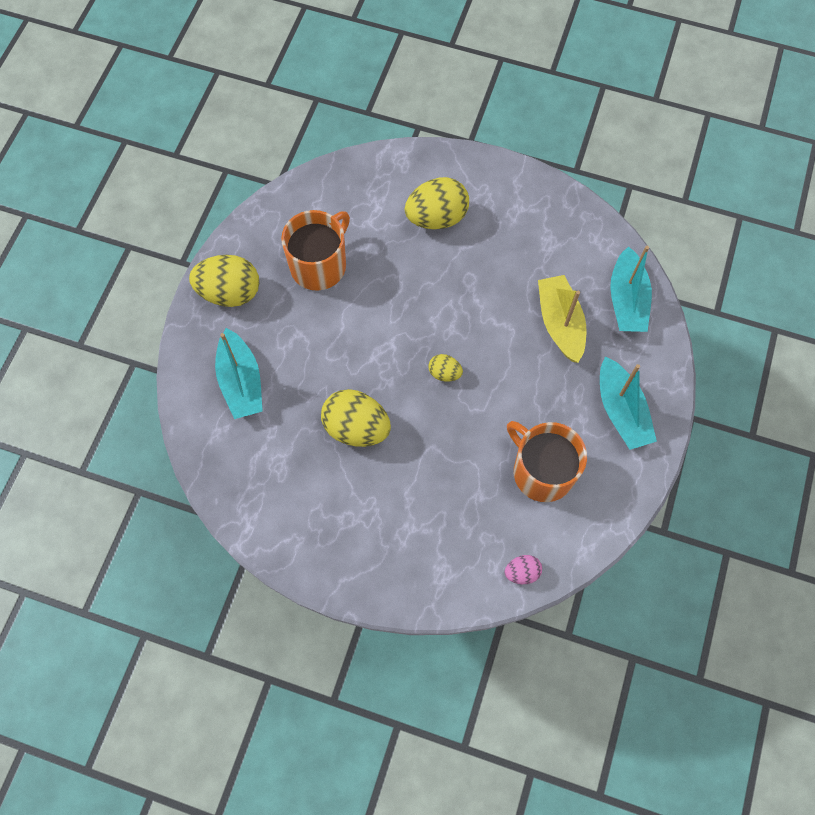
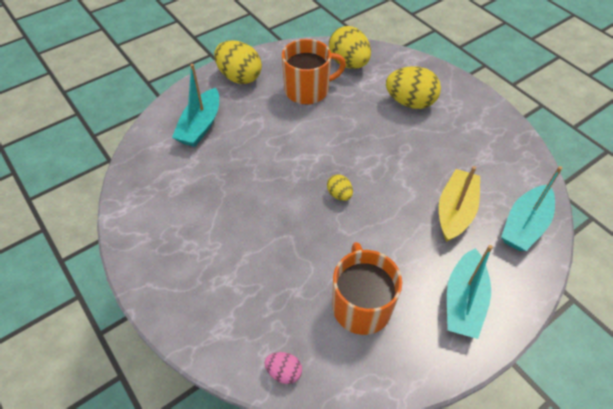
camera: 35 degrees right, 15 degrees down
(356, 428) = (248, 193): yellow egg -> yellow egg (348, 63)

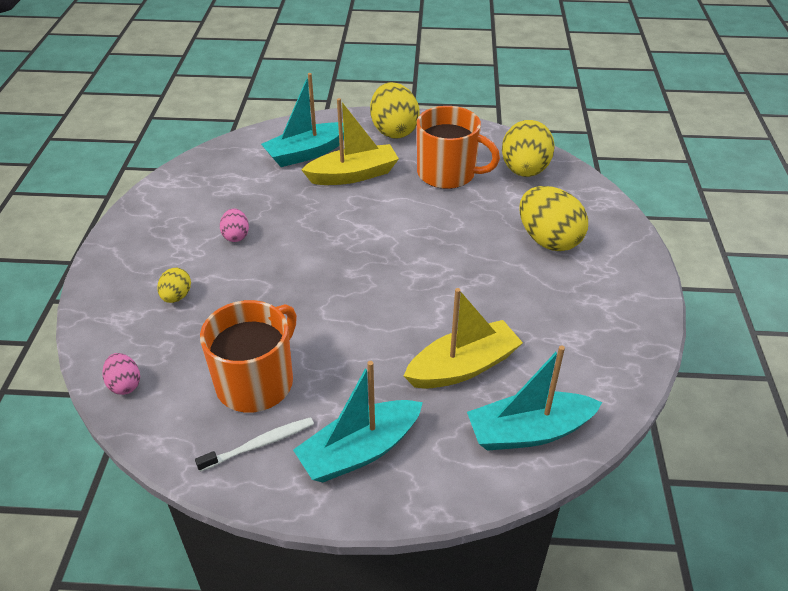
camera: 40 degrees right, 10 degrees down
(226, 216) = (236, 236): none -> pink egg
(251, 124) = (353, 175): none -> yellow boat
(339, 194) = (359, 279): yellow egg -> yellow egg (176, 296)
(410, 341) = (260, 444): none -> white toothbrush

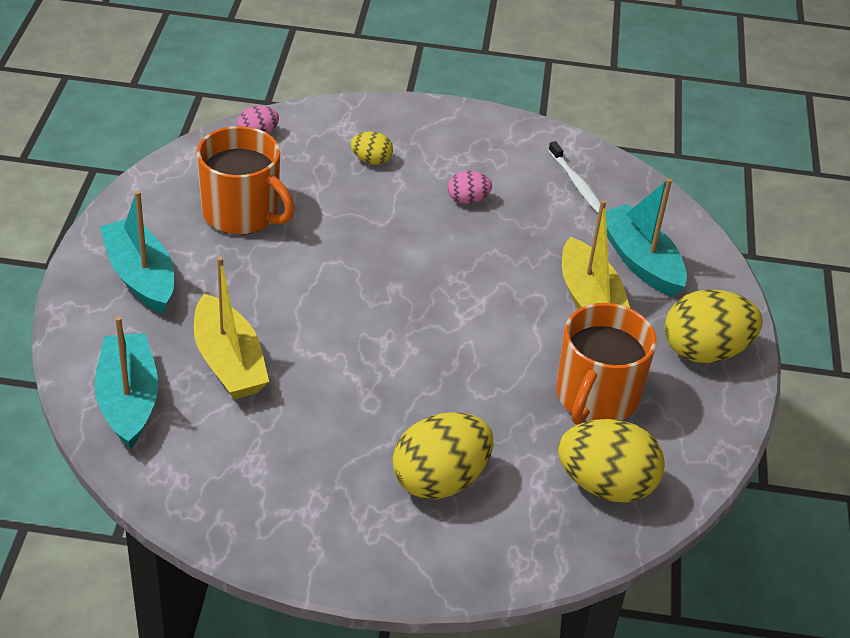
camera: 90 degrees right, 0 degrees up
(260, 444) = (166, 215): white toothbrush -> white toothbrush (576, 184)

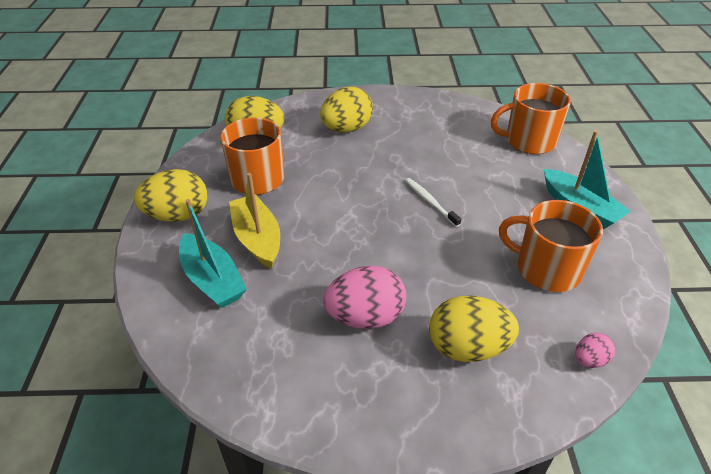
camera: 175 degrees right, 0 degrees up
(128, 400) = (529, 141): turquoise boat -> orange mug
(229, 362) = (487, 166): yellow boat -> none
(371, 160) = (467, 348): yellow egg -> yellow egg, size x1.99
(468, 200) = (365, 317): pink egg -> pink egg, size x1.99
(576, 184) = (262, 357): white toothbrush -> white toothbrush (430, 201)

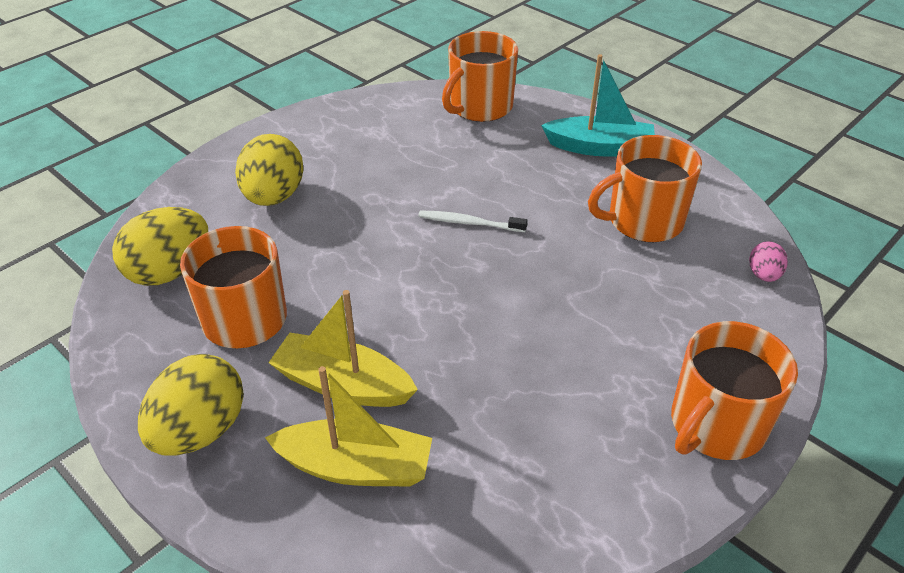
camera: 45 degrees left, 0 degrees up
(212, 280) = (355, 467): turquoise boat -> yellow boat
(365, 317) = (561, 377): pink egg -> none
(418, 416) = (716, 425): none -> orange mug
(467, 348) = (675, 335): yellow egg -> none

